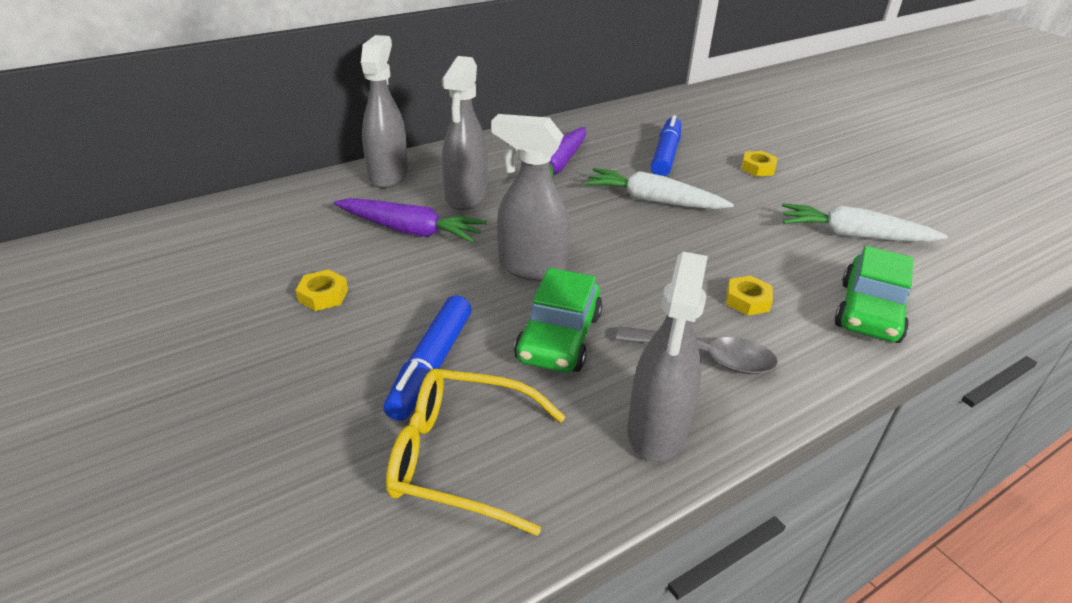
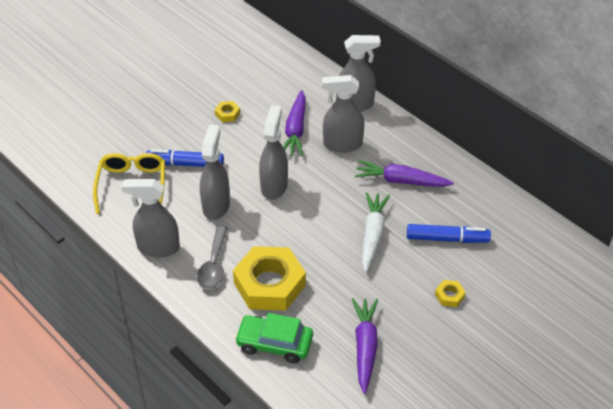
camera: 80 degrees right, 10 degrees up
(558, 337) = (216, 205): green car -> grey spray bottle
(747, 300) = (269, 284): yellow nut -> yellow nut, size x2.46
(853, 235) = (365, 347): white carrot -> purple carrot

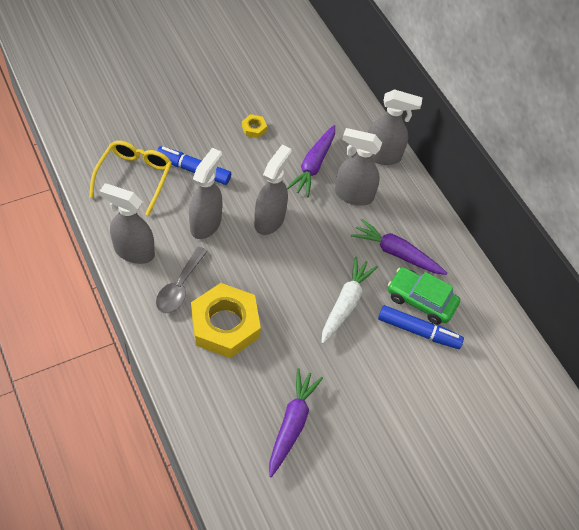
camera: 10 degrees right, 10 degrees up
(274, 344) = (205, 391): green car -> green car (421, 300)
(449, 296) = (397, 395): yellow nut -> none

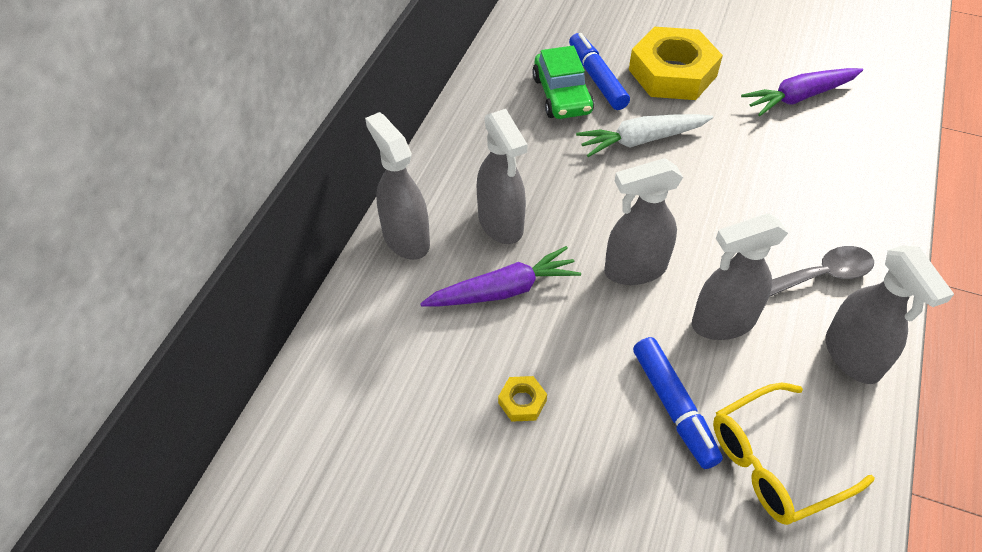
camera: 125 degrees left, 5 degrees down
(225, 325) = (796, 206): yellow nut -> yellow nut (672, 73)
(396, 253) = (531, 142): purple carrot -> none

